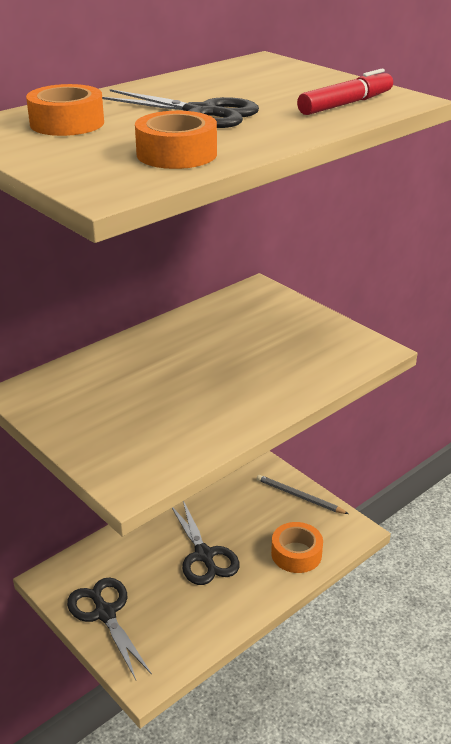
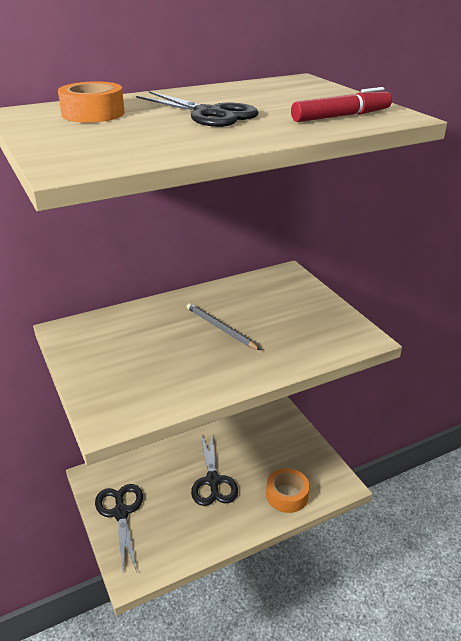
camera: 15 degrees right, 0 degrees up
(176, 154) = (156, 143): orange tape -> none
(299, 496) = (305, 447): grey pencil -> grey pencil (220, 328)

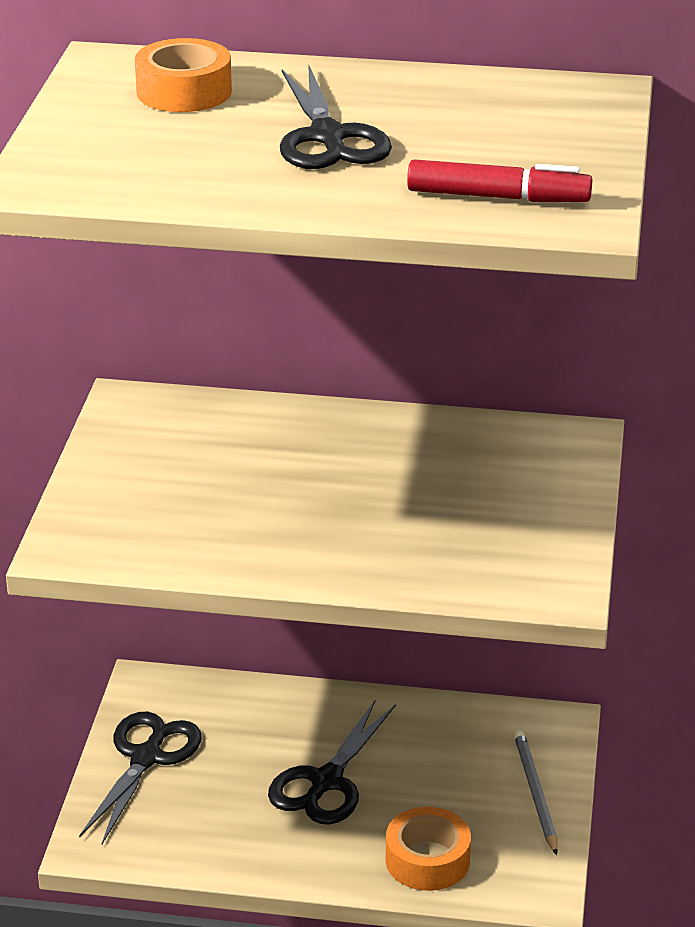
camera: 35 degrees right, 0 degrees up
(220, 328) = (352, 486): grey pencil -> grey pencil (535, 793)

